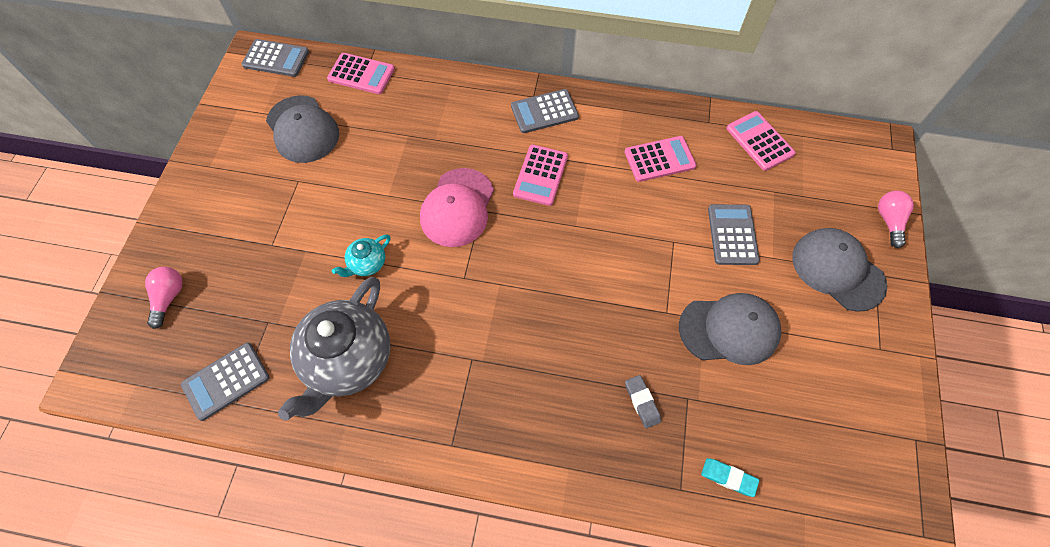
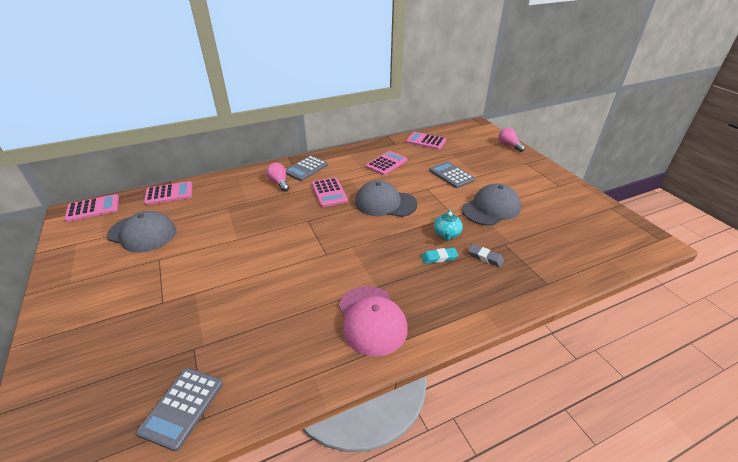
camera: 35 degrees left, 25 degrees down
(169, 298) = (80, 381): pink light bulb -> pink light bulb (279, 183)
(276, 58) = (93, 208): grey calculator -> pink calculator
(347, 360) = (281, 336): grey teapot -> none
(367, 264) = (251, 277): turquoise teapot -> turquoise teapot (446, 234)
(457, 207) = (291, 225): pink cap -> pink cap (371, 320)
(728, 478) = (561, 265): turquoise eraser -> turquoise eraser (439, 257)
(837, 270) = (509, 168): grey cap -> grey cap (385, 203)

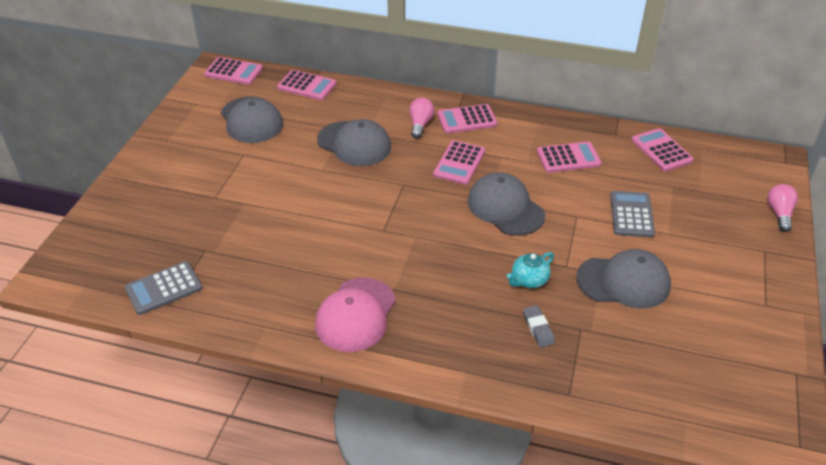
camera: 40 degrees right, 5 degrees up
(245, 212) = (354, 144): none -> grey cap
(306, 168) = (467, 120): grey calculator -> pink calculator
(439, 257) = (488, 299): turquoise eraser -> none

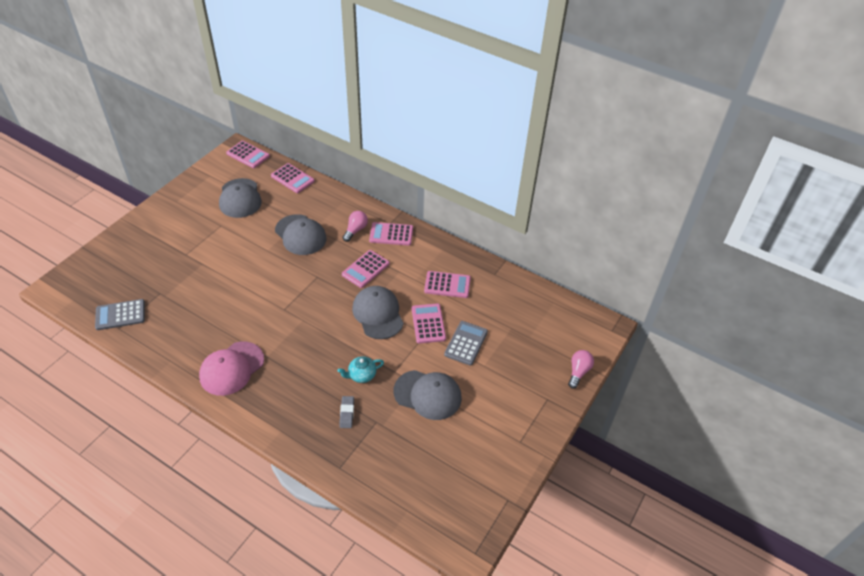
camera: 15 degrees right, 5 degrees up
(661, 150) = (521, 296): pink calculator -> pink calculator (428, 323)

